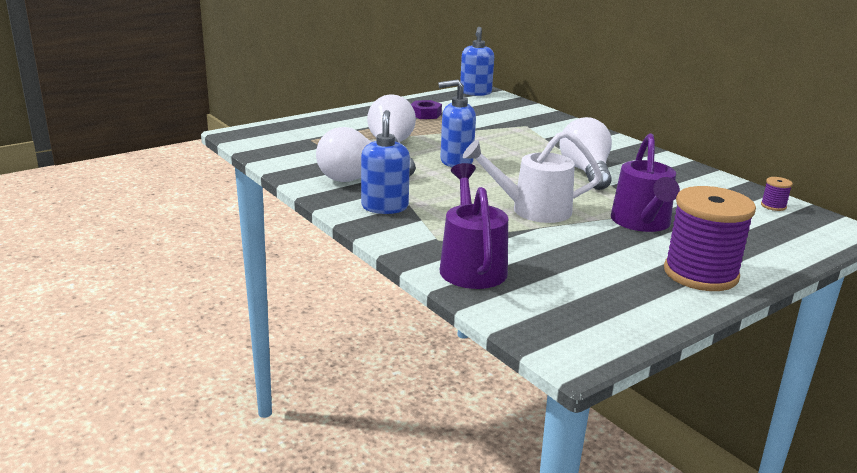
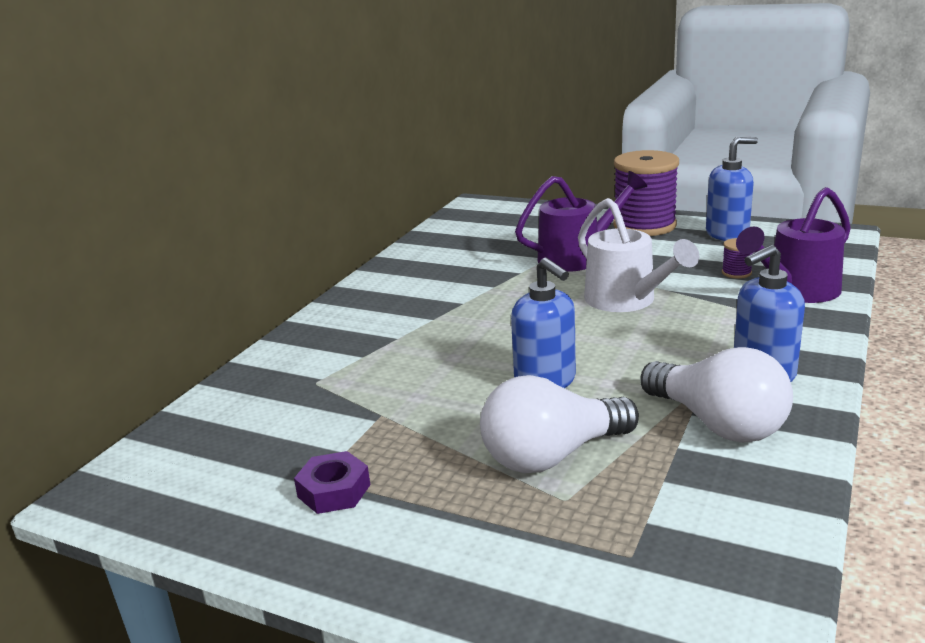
camera: 115 degrees left, 0 degrees up
(475, 92) = (123, 491): blue soap dispenser -> blue soap dispenser (727, 234)
(586, 172) = (471, 304): white light bulb -> none
(773, 206) = (456, 226): purple spool -> purple spool (736, 273)

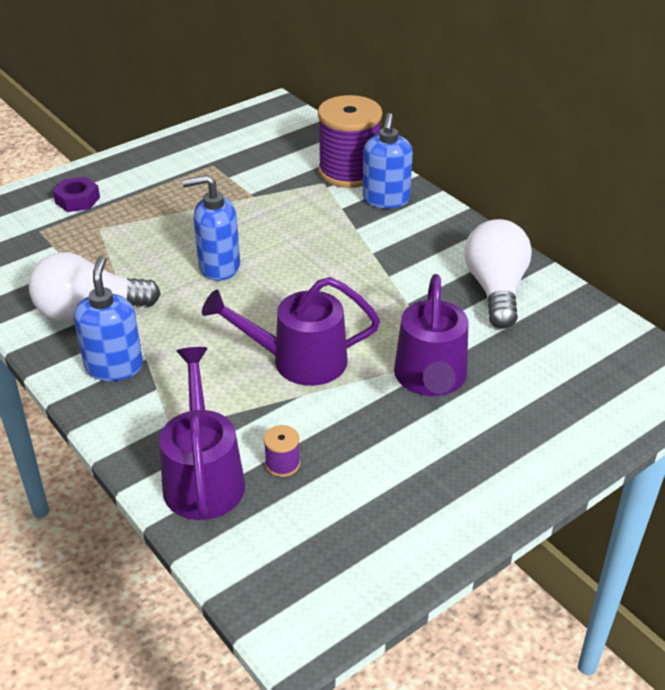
camera: 115 degrees right, 15 degrees up
(334, 491) = (195, 166): purple nut -> purple nut (77, 200)
(552, 455) = (139, 238): white light bulb -> white light bulb (496, 290)
(627, 301) = (297, 361): white watering can -> purple watering can
(644, 225) = (481, 475): purple spool -> purple spool (349, 172)
(727, 234) = (388, 527): blue soap dispenser -> blue soap dispenser (386, 199)

